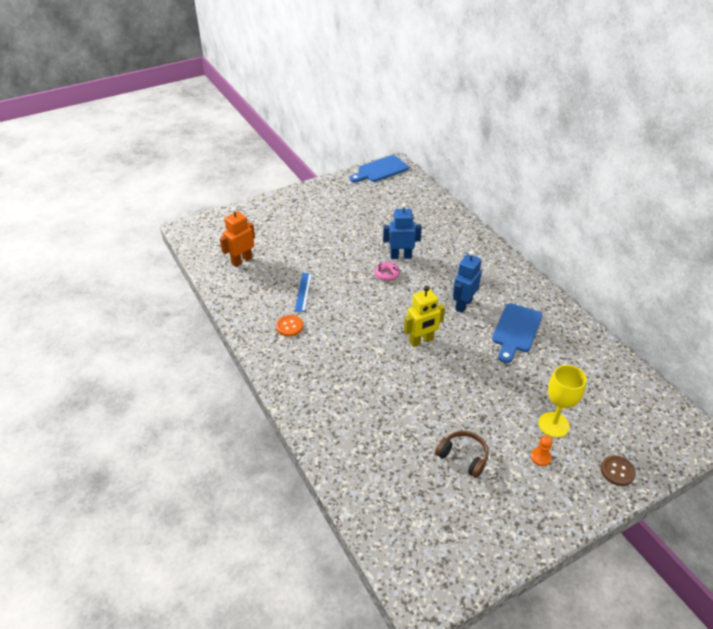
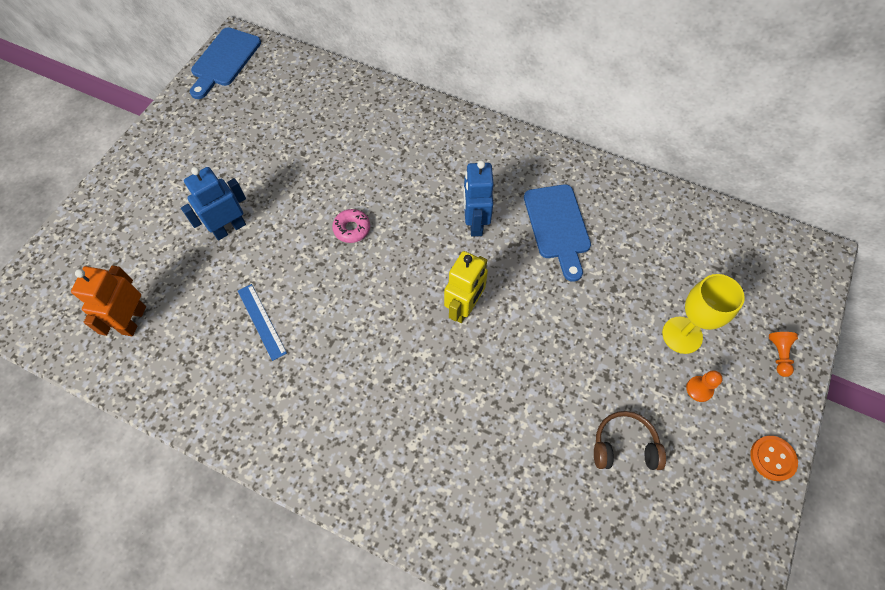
camera: 35 degrees left, 20 degrees up
(289, 326) = (283, 390): orange button -> orange button (772, 458)
(401, 256) = (349, 190): blue robot -> blue robot (229, 228)
(617, 471) = (778, 355): brown button -> orange pawn

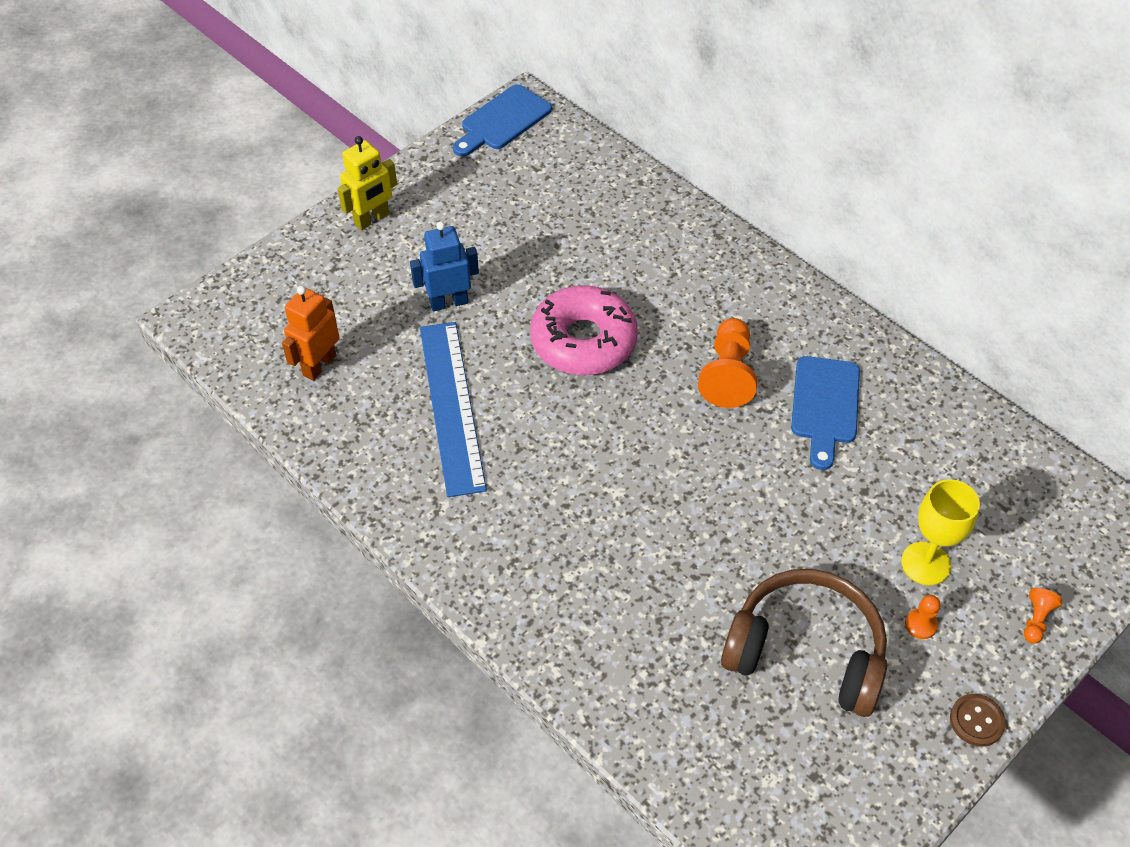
camera: 20 degrees right, 10 degrees down
(261, 321) = (451, 406): blue ruler -> blue ruler, size x2.11
(352, 229) = (583, 341): pink donut -> pink donut, size x2.39
(464, 308) = (680, 459): yellow robot -> yellow robot (372, 219)
(475, 223) = (727, 374): blue robot -> orange pawn
(624, 446) = (805, 652): brown headphones -> brown headphones, size x1.98
(772, 458) = (976, 721): orange button -> brown button

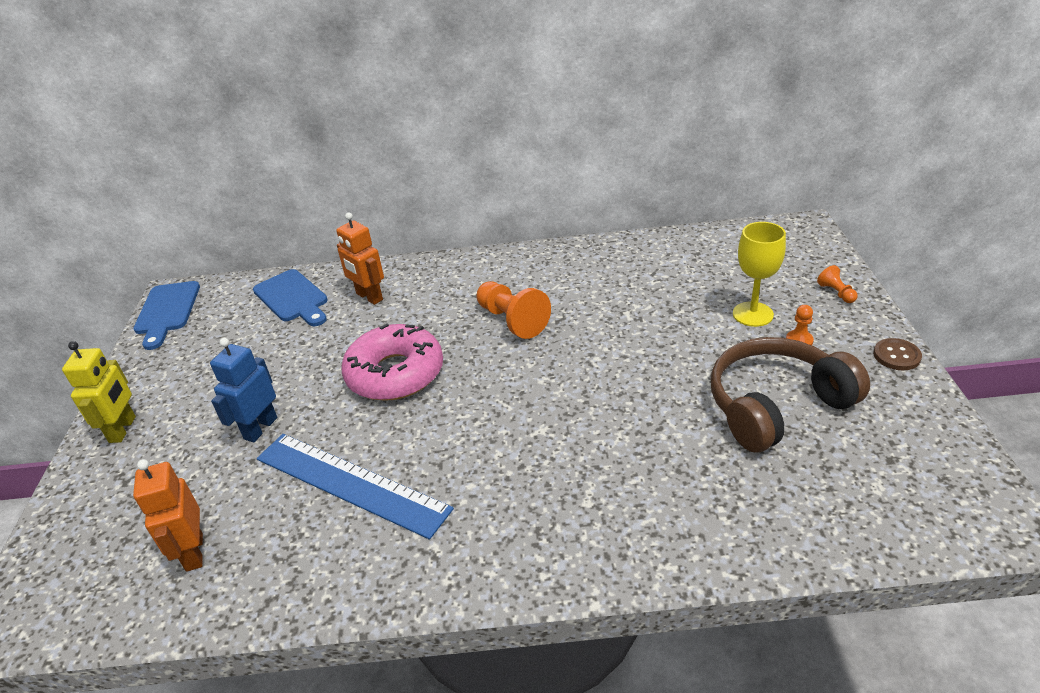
camera: 45 degrees left, 15 degrees down
(654, 243) = (369, 297): none -> orange robot
(825, 406) = (587, 293): blue cutting board -> blue cutting board (292, 298)

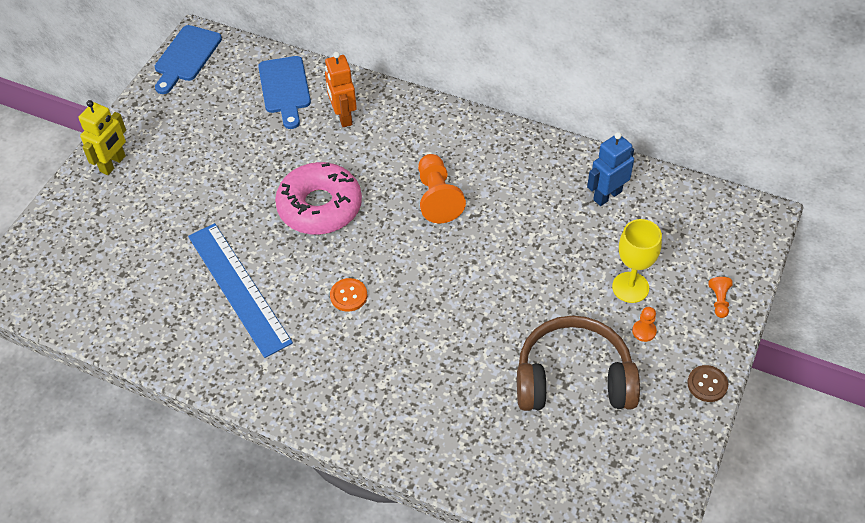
camera: 25 degrees right, 15 degrees up
(193, 552) = (119, 291): orange robot -> none
(260, 428) = (202, 210): blue robot -> blue robot (607, 195)
(484, 436) = (348, 296): none -> orange button

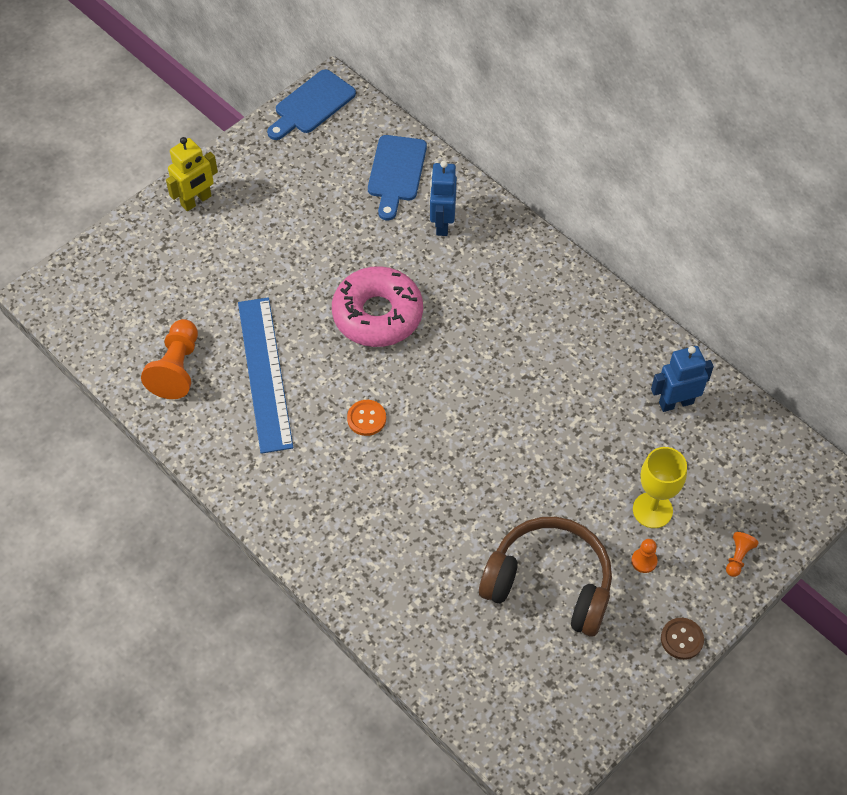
camera: 20 degrees right, 5 degrees up
(343, 116) = (442, 223): orange robot -> blue robot
(437, 198) = (499, 345): orange pawn -> orange pawn (177, 368)

